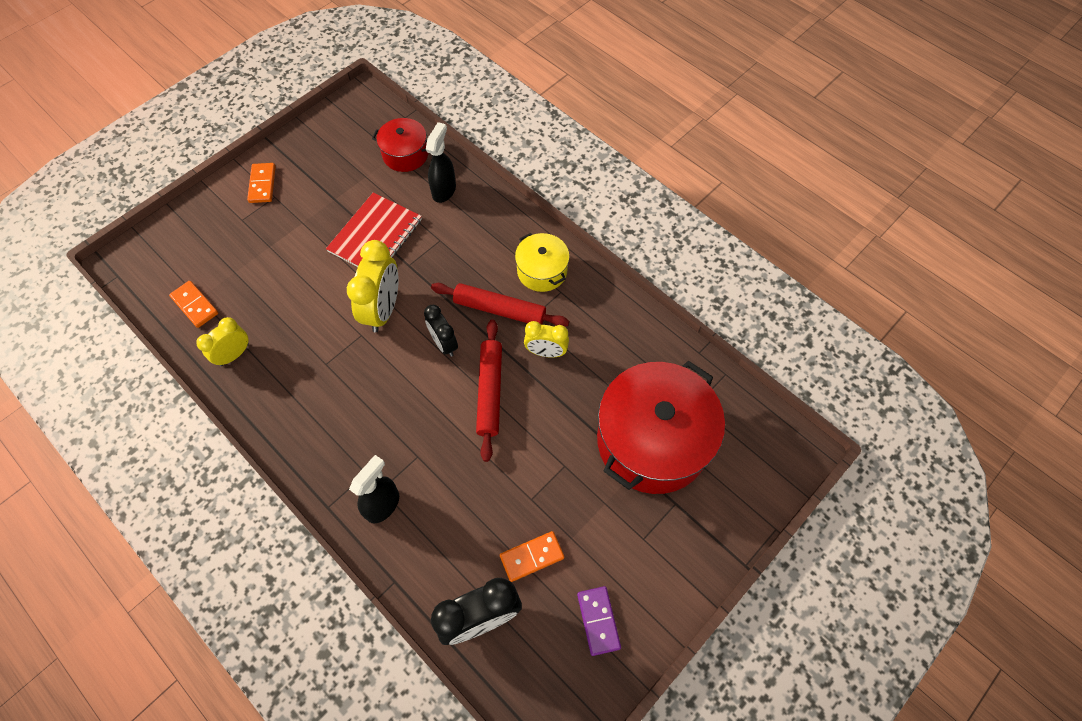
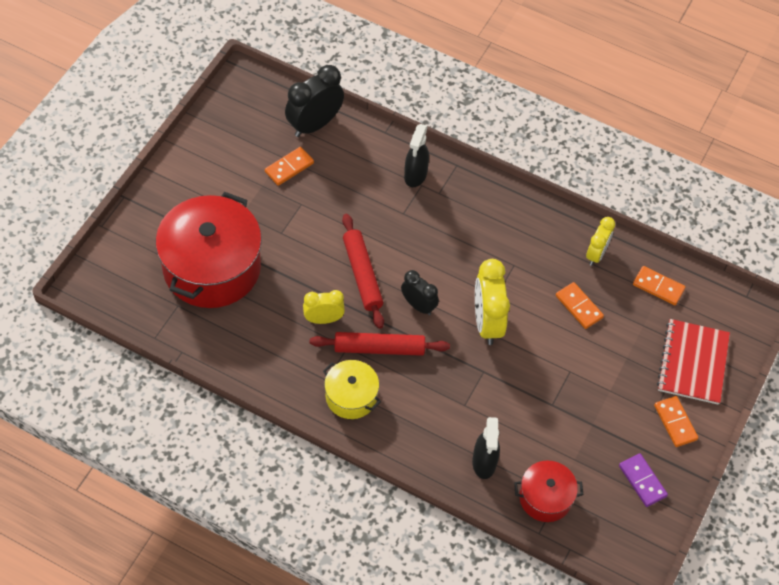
camera: 160 degrees right, 5 degrees down
(285, 304) = (579, 306): none -> orange domino
(375, 235) = (530, 394): red notebook -> red notebook (693, 363)
(598, 620) = (230, 141): purple domino -> purple domino (642, 481)

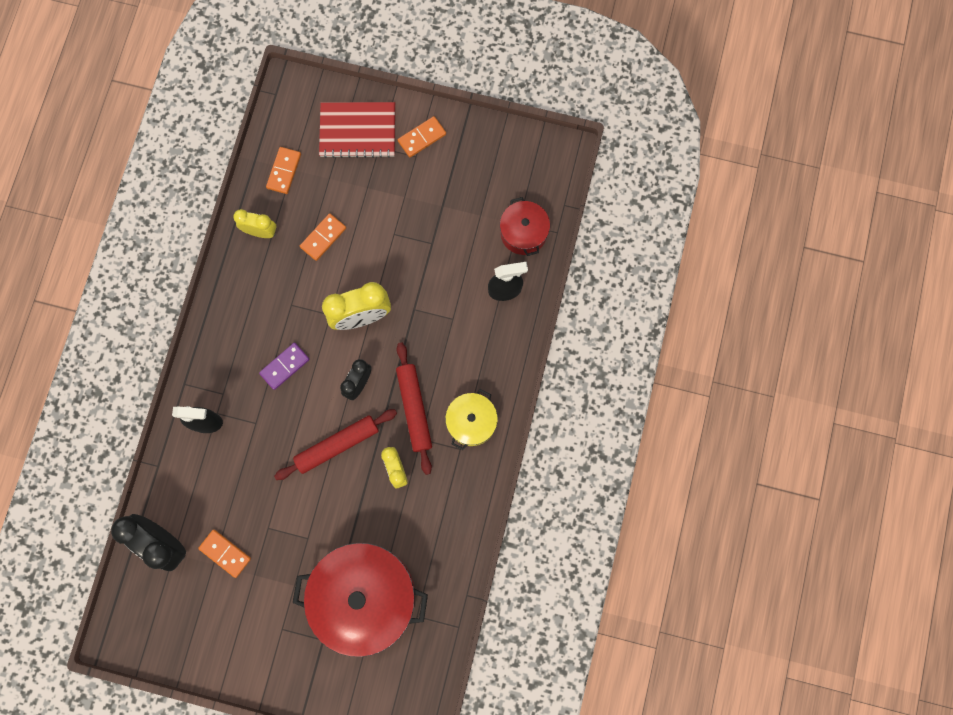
camera: 100 degrees left, 20 degrees up
(642, 481) = (485, 156): purple domino -> purple domino (284, 366)

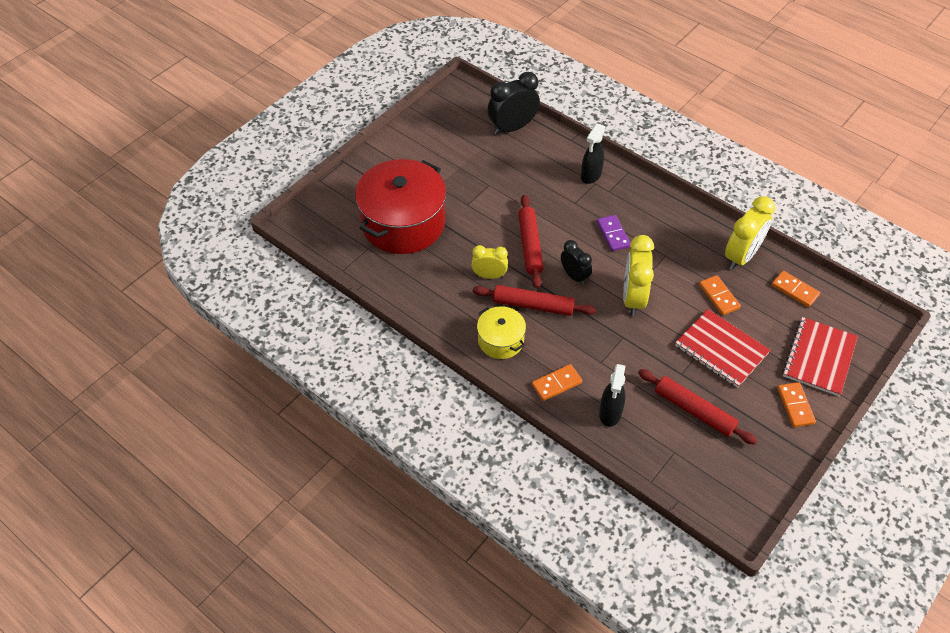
camera: 115 degrees right, 25 degrees down
(225, 553) = (484, 156): orange domino -> orange domino (556, 384)
(261, 232) = (741, 256): yellow clock -> yellow clock, size x1.64
(387, 217) = (721, 349): none -> red notebook
(467, 219) = (694, 410): none -> red rolling pin
(523, 233) = (662, 452): red pot -> none

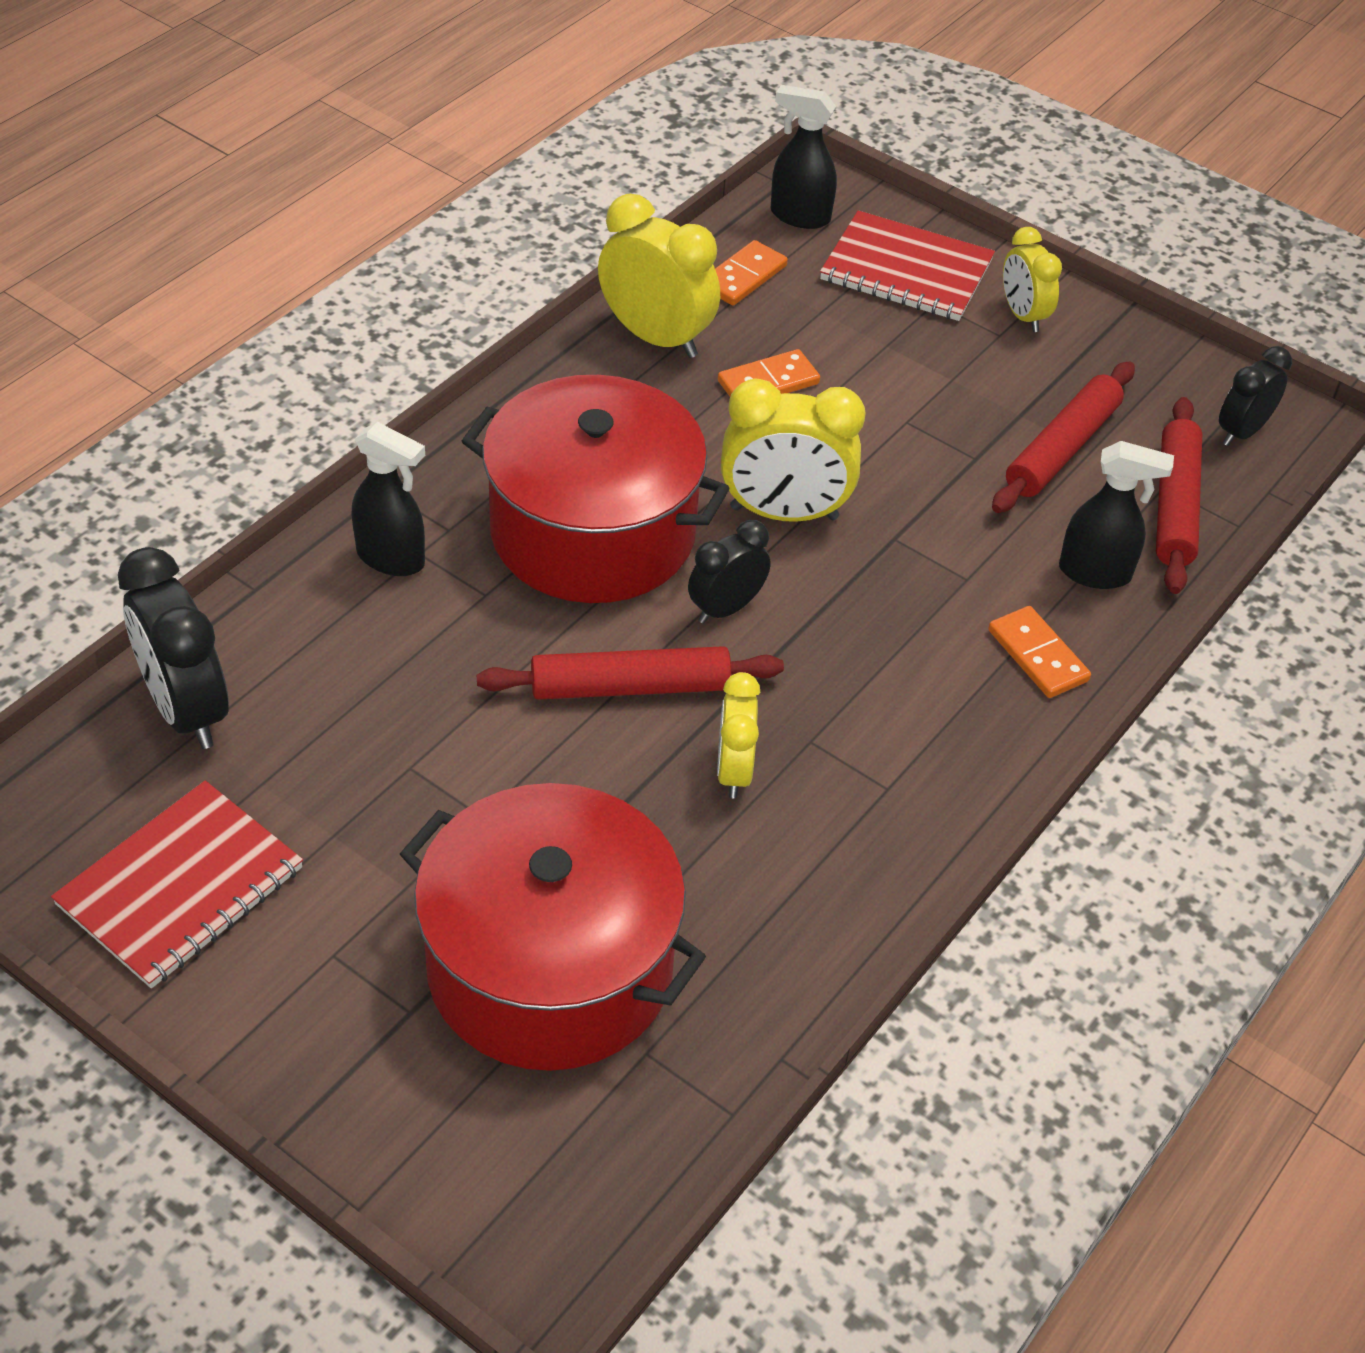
camera: 95 degrees left, 5 degrees down
(500, 340) = (933, 752): yellow pot -> none
(533, 305) = (821, 687): red rolling pin -> red rolling pin (1175, 505)
(613, 234) = (592, 532): purple domino -> red pot
(721, 349) = (906, 395): red notebook -> red notebook (180, 886)
(722, 496) = (1241, 432): none -> black clock
(795, 406) = (1022, 315): orange domino -> yellow clock
(851, 315) = (799, 216): none -> black spray bottle

